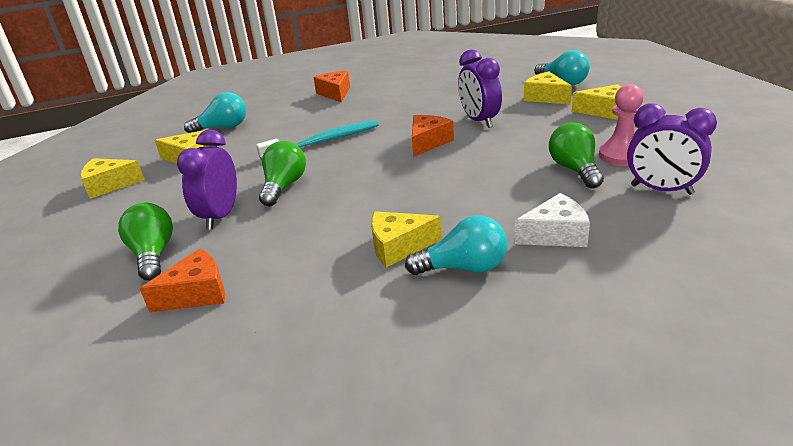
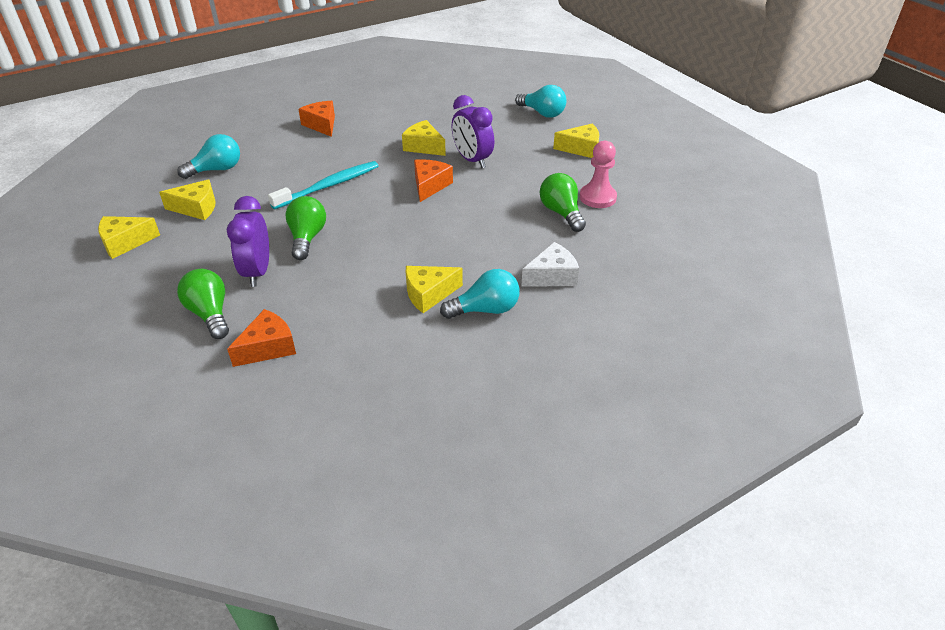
camera: 15 degrees left, 10 degrees up
(545, 97) = (528, 132): yellow cheese -> yellow cheese (423, 146)
(661, 190) = (630, 231): purple clock -> none

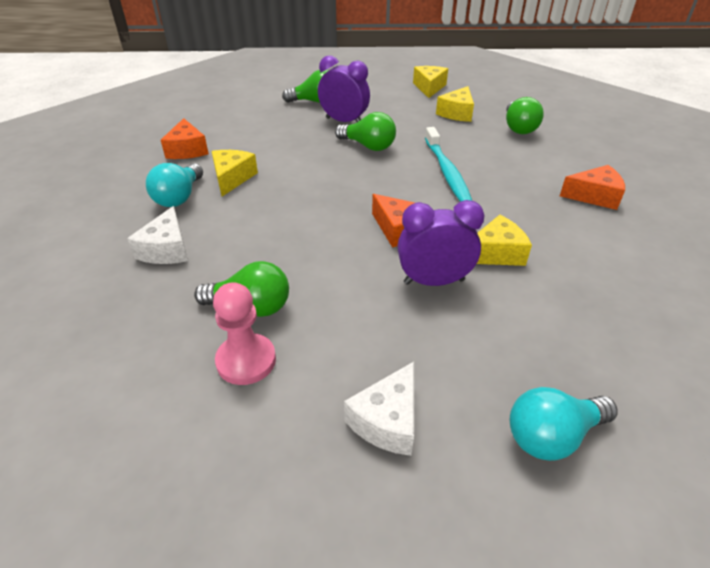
camera: 120 degrees right, 0 degrees up
(216, 170) = (518, 128): turquoise light bulb -> green light bulb
(268, 347) = (259, 113): orange cheese -> orange cheese (187, 150)
(581, 149) = (387, 420): yellow cheese -> white cheese

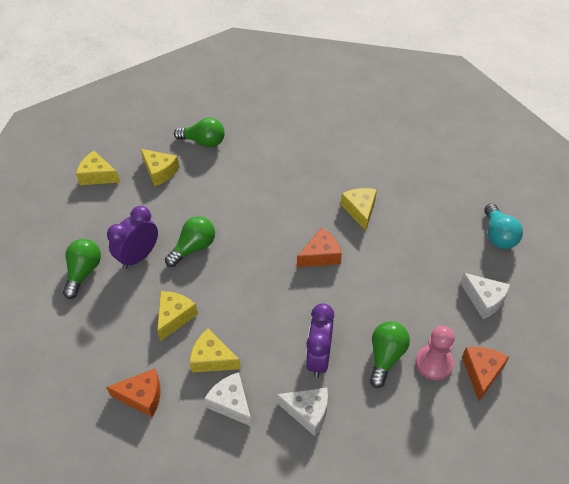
camera: 75 degrees left, 10 degrees up
(179, 197) = (231, 403): turquoise light bulb -> white cheese
(278, 150) = (174, 317): none -> yellow cheese
(434, 281) = (380, 250): purple clock -> purple clock (319, 358)
(447, 172) = (255, 207): turquoise toothbrush -> none
(594, 196) = (312, 138): orange cheese -> orange cheese (481, 373)

